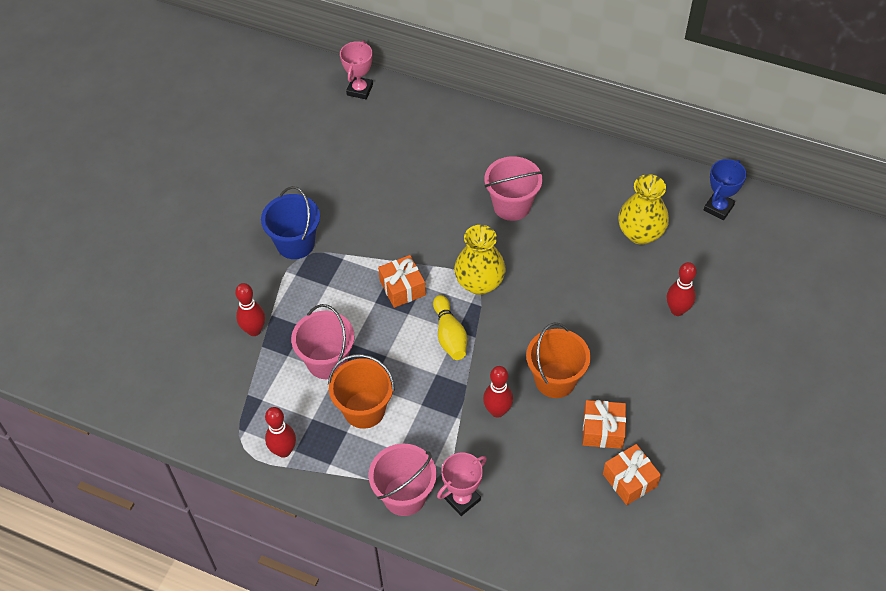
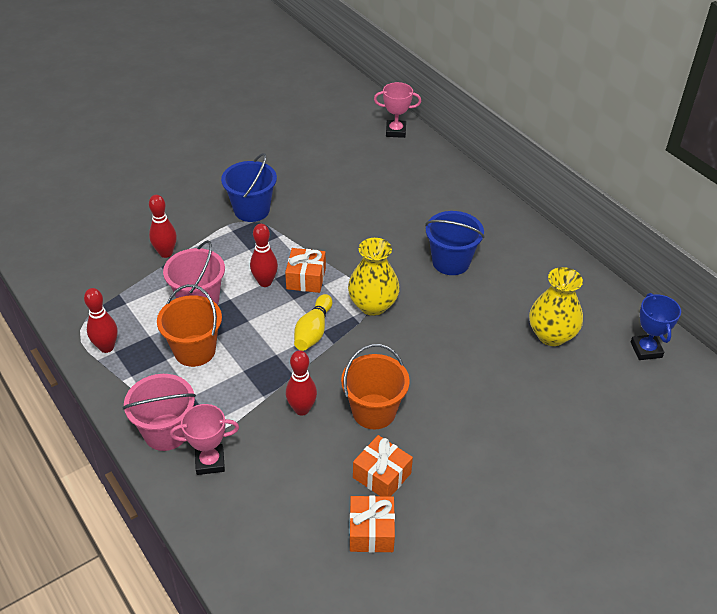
camera: 30 degrees right, 10 degrees down
(359, 90) = (395, 131): pink trophy -> pink trophy turned 45 degrees clockwise
(512, 206) = (451, 262): pink bucket -> blue bucket
(677, 310) = (536, 413): red bowling pin -> red bowling pin (265, 282)
(718, 208) = (646, 350): blue trophy -> blue trophy turned 75 degrees counterclockwise

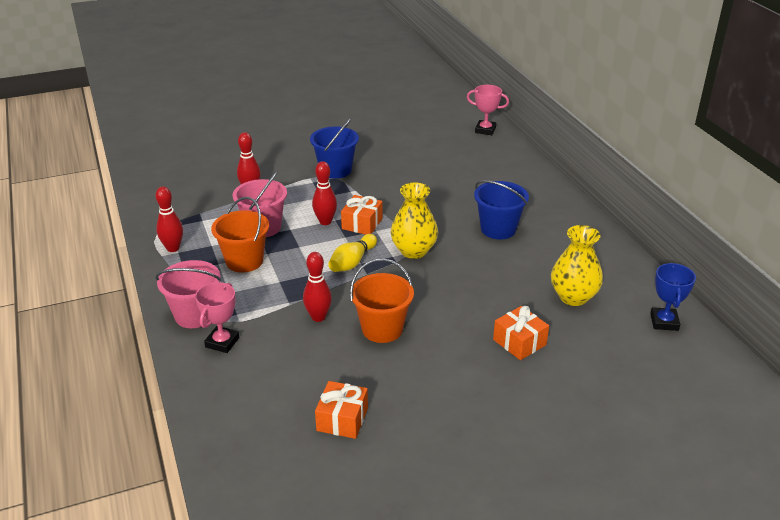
camera: 15 degrees right, 10 degrees down
(210, 462) = (222, 342): pink trophy -> pink trophy turned 75 degrees counterclockwise
(382, 475) = (369, 378): orange gift -> orange gift (519, 342)

